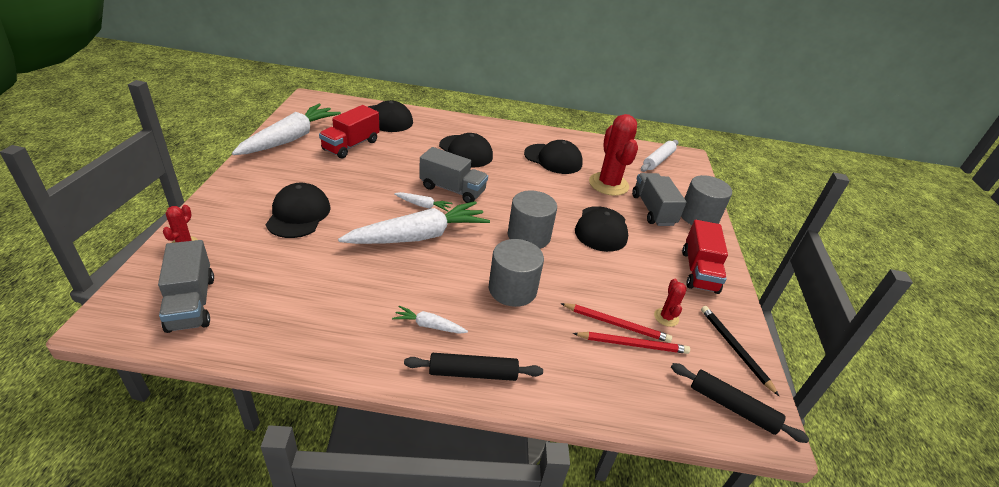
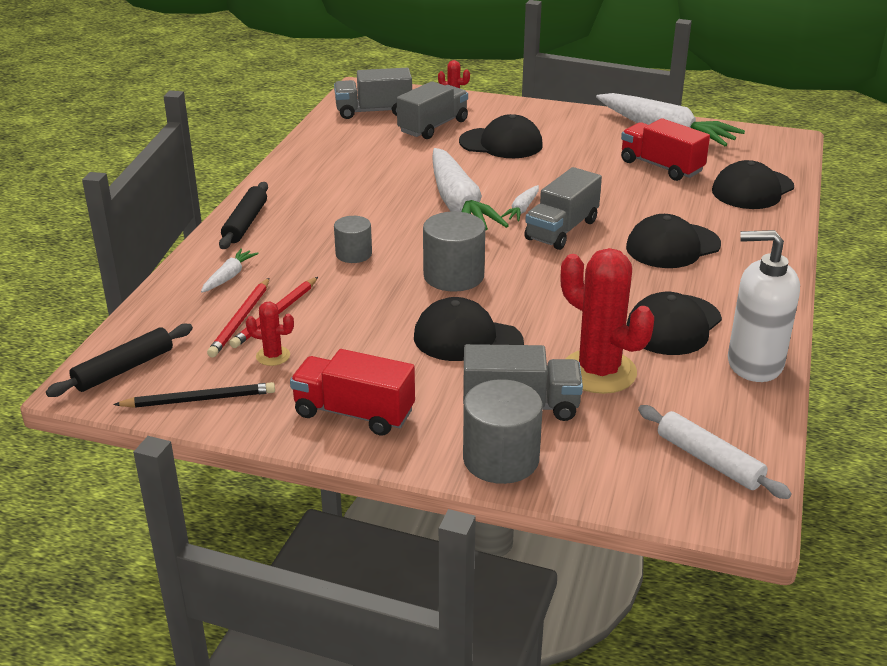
camera: 105 degrees right, 5 degrees down
(249, 256) = (433, 126): none -> grey truck
(429, 325) = (313, 205): white carrot -> white carrot (229, 276)
(512, 289) = (353, 254): grey cylinder -> grey cylinder, size x0.62
(577, 141) = (754, 364): none -> white soap dispenser
(608, 184) = (599, 372): red cactus -> red cactus turned 45 degrees clockwise

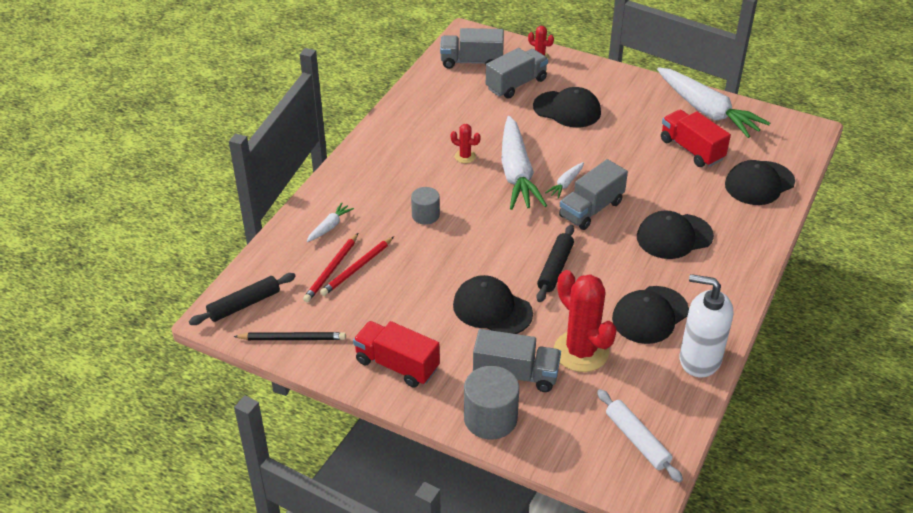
camera: 10 degrees right, 10 degrees up
(245, 223) = (350, 174): black rolling pin -> black rolling pin (555, 268)
(273, 356) = (349, 306): red cactus -> red cactus (465, 156)
(453, 276) = (496, 246): grey cylinder -> none

